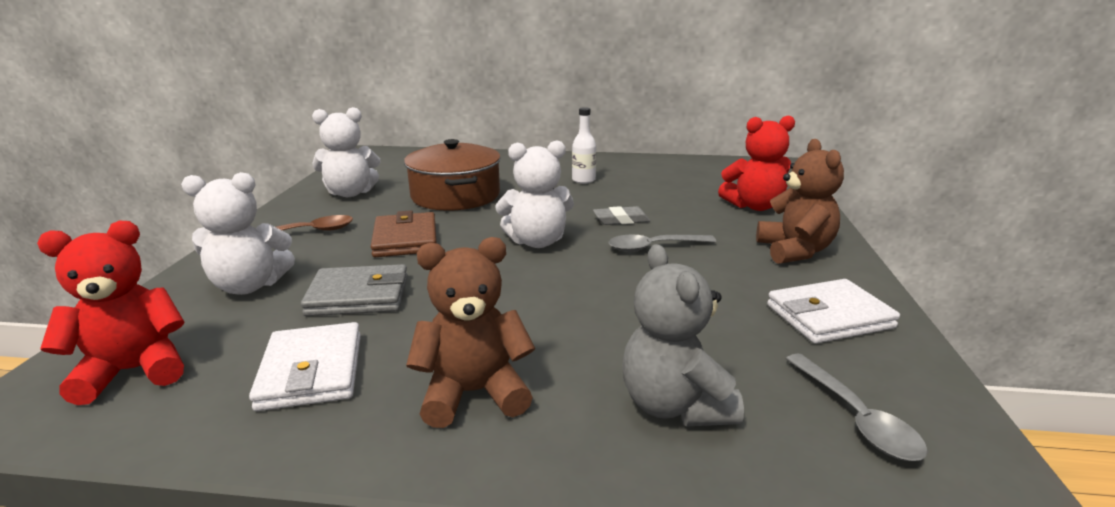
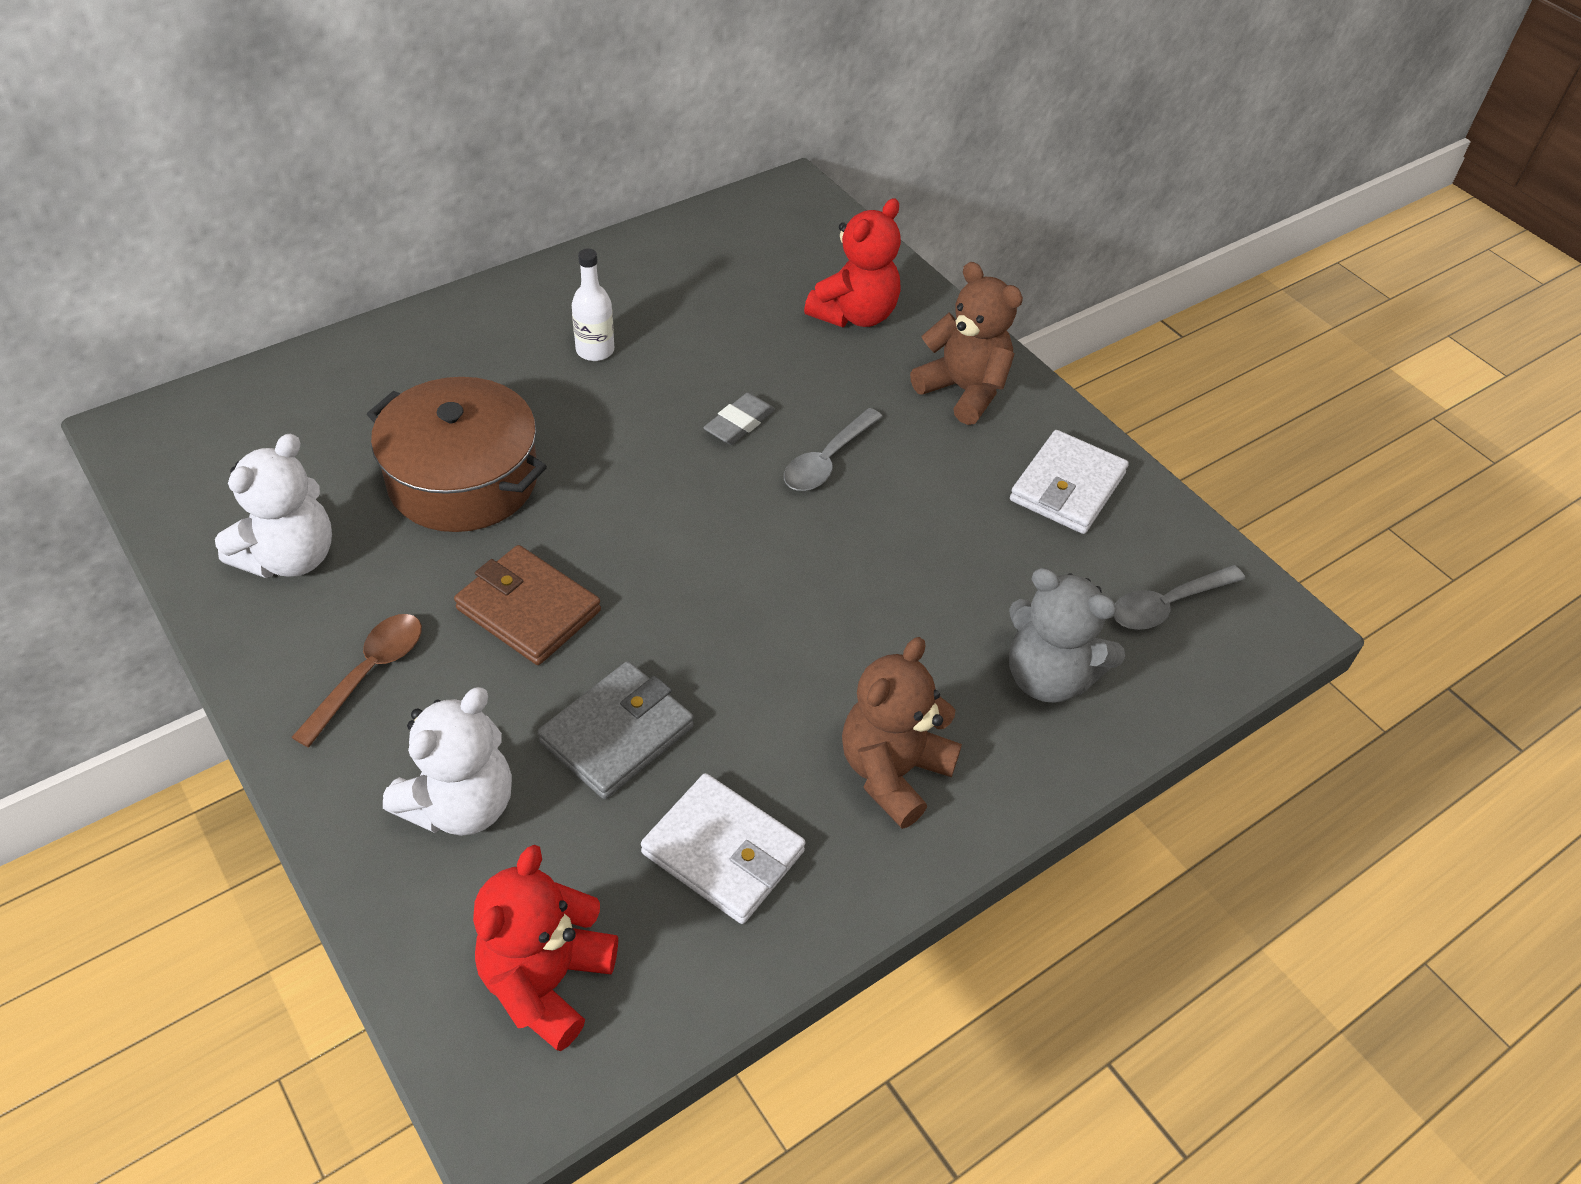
camera: 45 degrees left, 25 degrees up
(537, 242) = (693, 522): white teddy bear -> none
(856, 417) = (1167, 605): grey spoon -> grey spoon turned 120 degrees clockwise

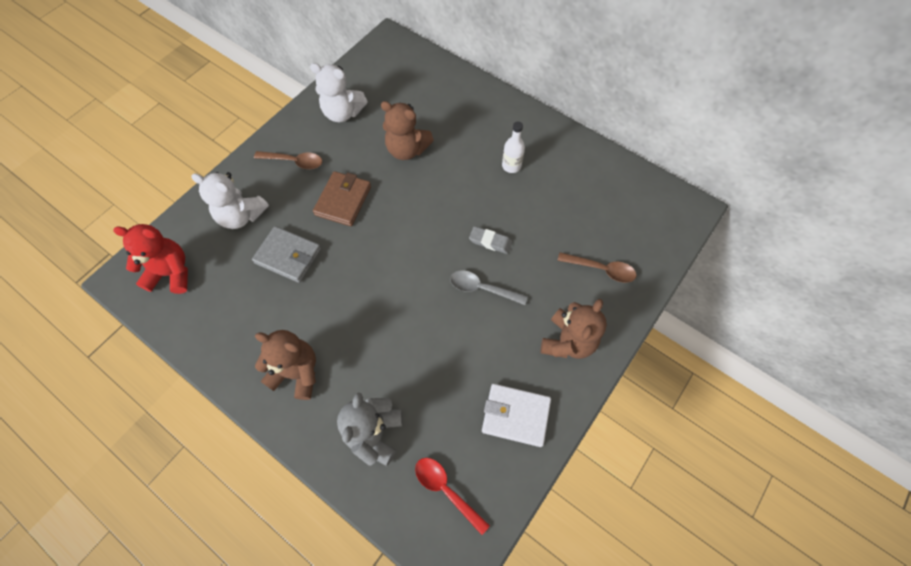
camera: 75 degrees right, 15 degrees up
(463, 479) = (407, 149): brown pot -> brown teddy bear
(723, 852) = (239, 315): white wallet -> none
(854, 315) = (601, 269): red teddy bear -> brown spoon
(1167, 605) = (446, 490): grey spoon -> red spoon

